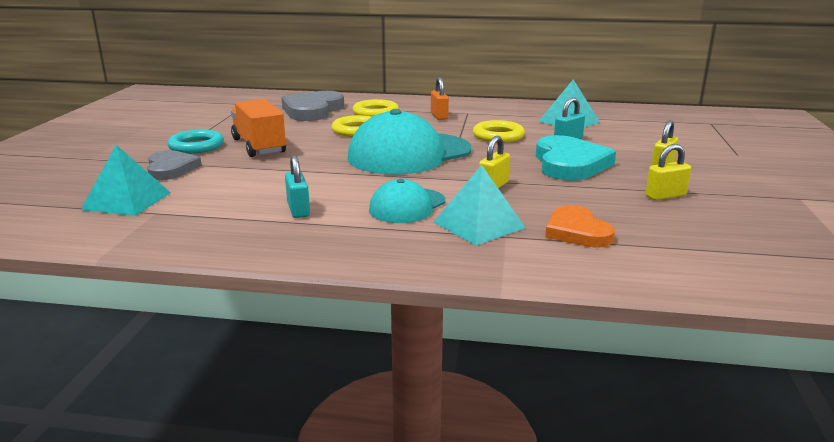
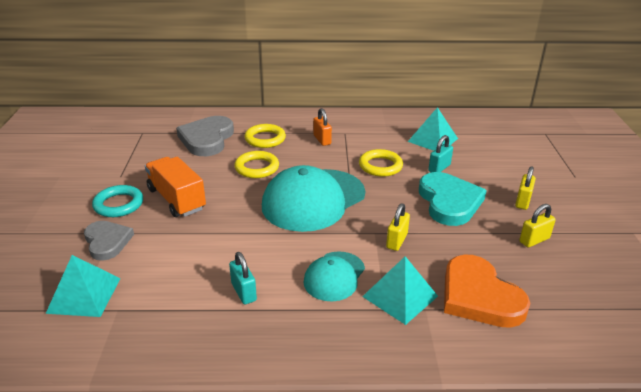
camera: 10 degrees left, 10 degrees up
(577, 231) = (479, 296): orange heart -> orange heart, size x1.54

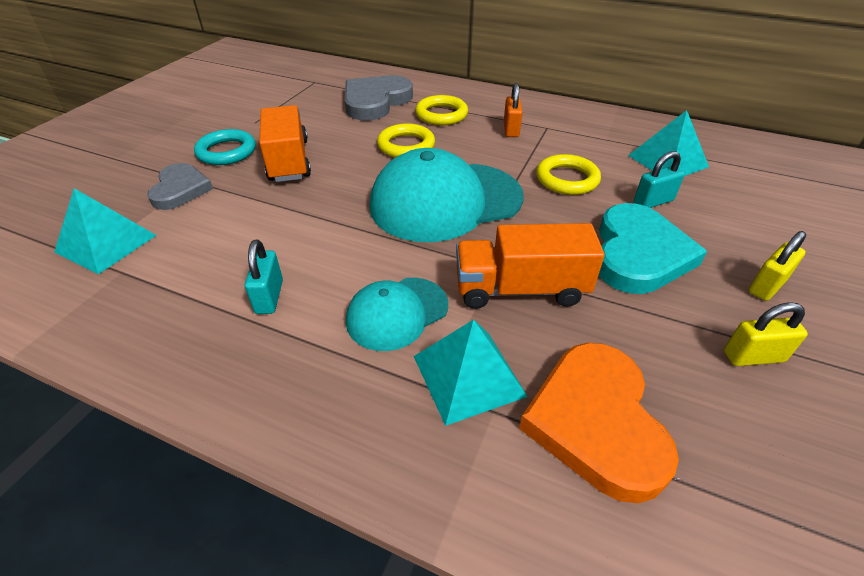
camera: 25 degrees right, 10 degrees up
(396, 241) = (520, 289): yellow padlock -> orange truck

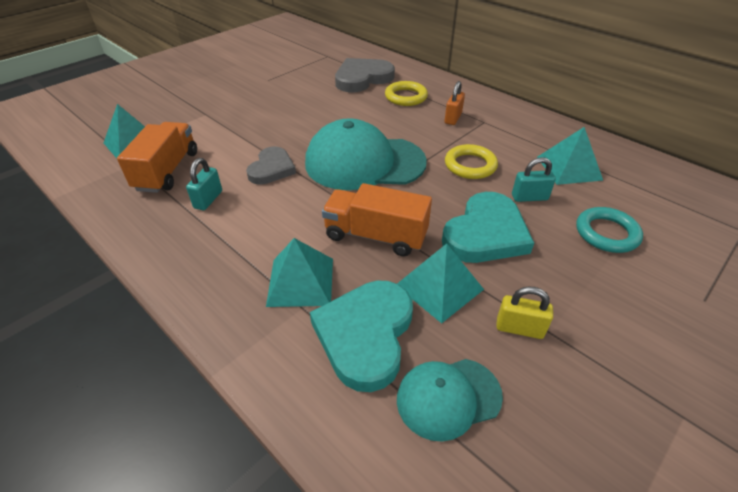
camera: 20 degrees right, 0 degrees up
(180, 189) = (194, 118): grey heart -> grey heart (272, 169)
(226, 152) = (237, 98): turquoise ring -> turquoise ring (606, 233)
(289, 161) = (274, 112): orange truck -> orange truck (167, 171)
(397, 313) = (280, 230): turquoise cap -> turquoise cap (448, 397)
(406, 145) = (363, 116): yellow ring -> none
(596, 422) = (365, 335): orange heart -> turquoise heart
(635, 332) = (439, 287): none -> turquoise pyramid
(766, 286) = (575, 283): yellow padlock -> none

